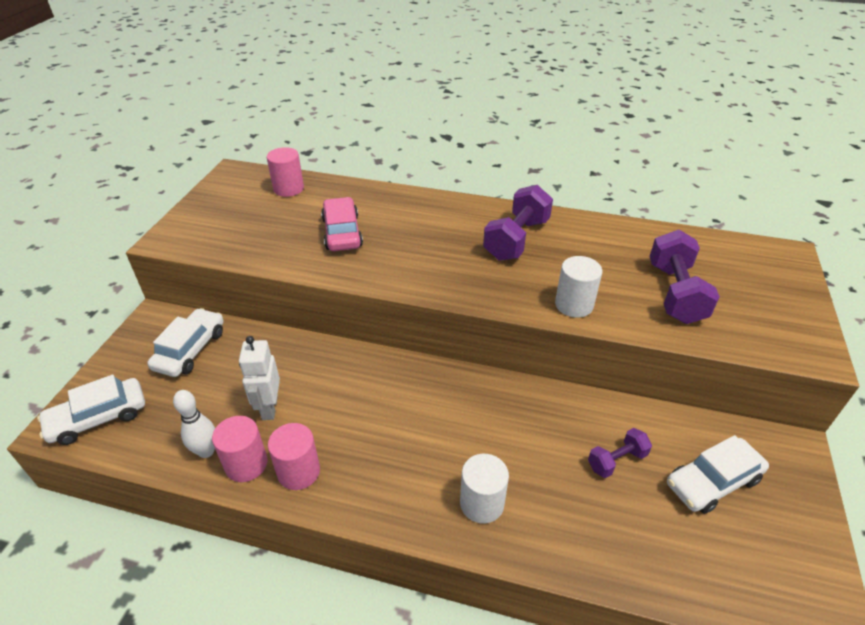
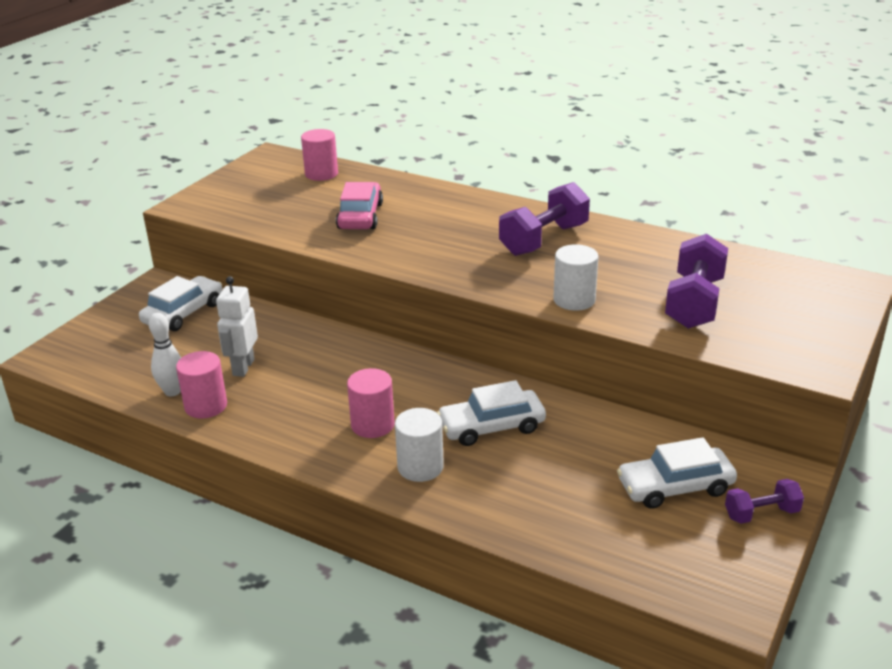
camera: 15 degrees right, 10 degrees down
(98, 418) = (83, 354): white car -> white car (491, 426)
(298, 471) = (253, 418): pink cylinder -> pink cylinder (372, 425)
(616, 460) = (578, 456): purple dumbbell -> purple dumbbell (761, 514)

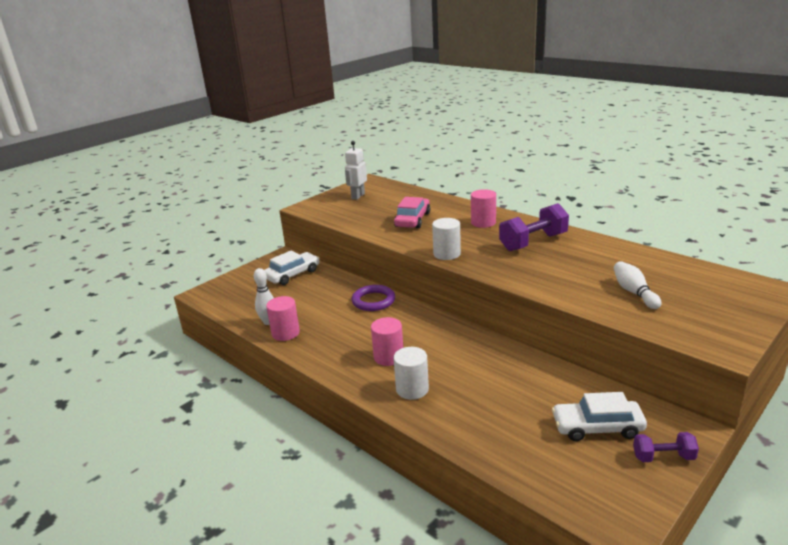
camera: 15 degrees right, 5 degrees down
(243, 367) = (317, 311): white robot -> white robot (358, 196)
(321, 174) = (397, 193): pink cylinder -> pink cylinder (483, 222)
(323, 343) = (373, 301): none -> purple ring
(491, 426) = (470, 367): white car -> none
(574, 300) = (543, 283): white cylinder -> white cylinder (447, 254)
(694, 303) = (634, 292): purple dumbbell -> white bowling pin

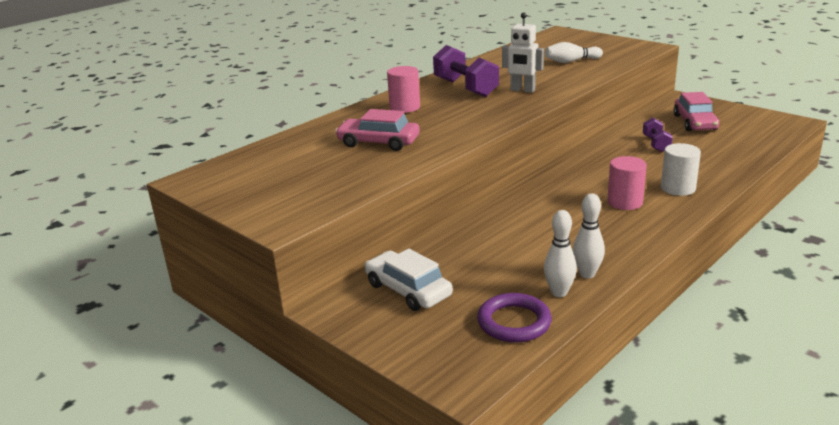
camera: 90 degrees left, 0 degrees up
(285, 333) = (587, 274): pink cylinder -> white bowling pin
(358, 196) = (259, 183): white robot -> white robot (522, 90)
(373, 301) = (499, 218): purple ring -> purple ring (514, 322)
(447, 254) = (488, 122): white cylinder -> none
(597, 427) = (695, 122): white car -> pink car
(663, 457) = (716, 107): purple dumbbell -> purple dumbbell (656, 144)

